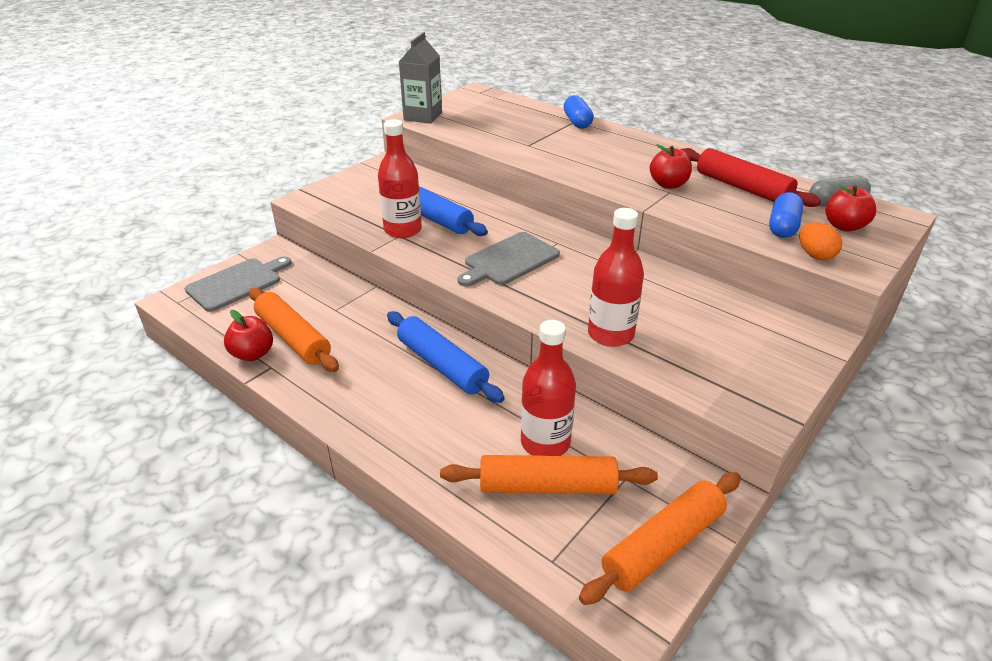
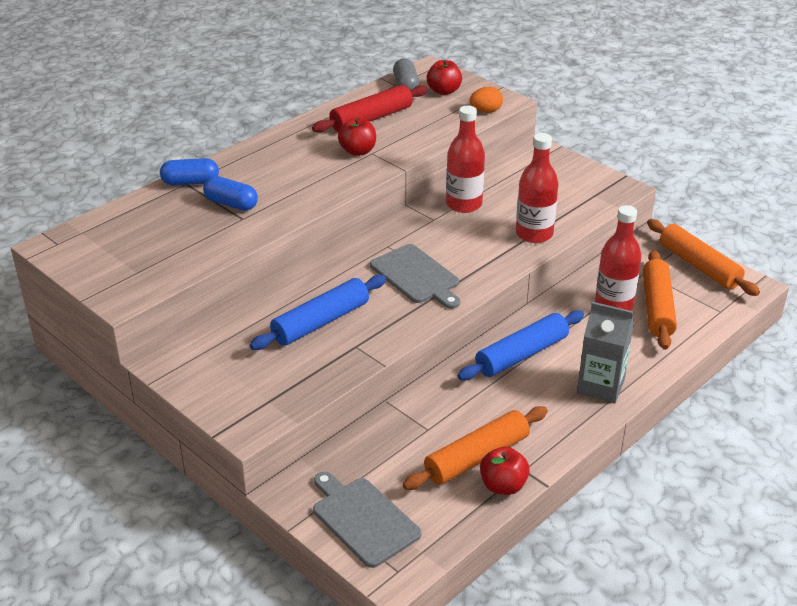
camera: 85 degrees left, 0 degrees up
(403, 230) = (344, 343): red bottle -> red bottle (464, 204)
(423, 116) = (124, 290): grey carton -> grey carton (600, 386)
(782, 227) = (442, 115): blue capsule -> blue capsule (231, 204)

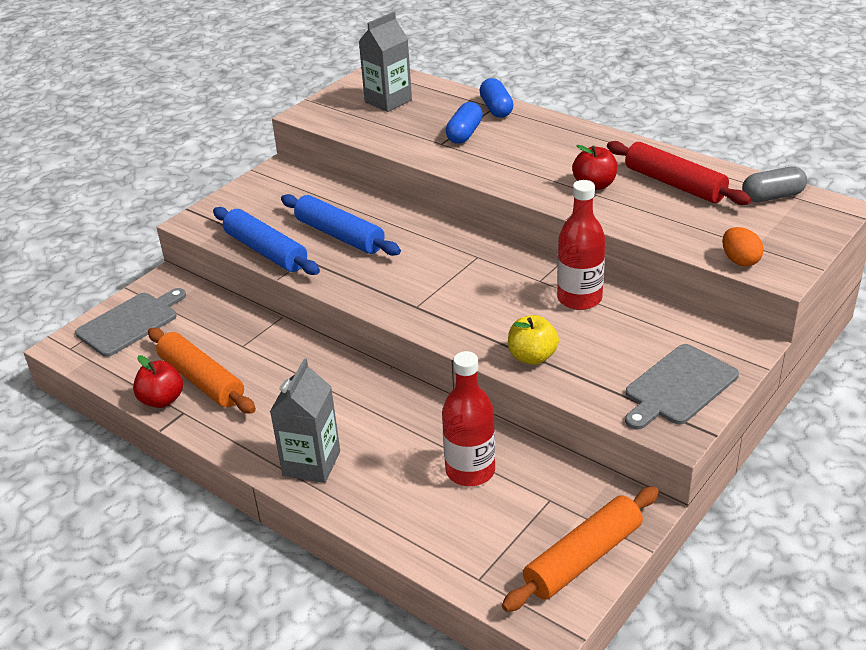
camera: 85 degrees right, 0 degrees up
(129, 243) = (388, 101): none -> grey carton
(416, 276) = (425, 281): grey cutting board -> grey cutting board (678, 387)
(444, 91) = (776, 224): red apple -> none
(521, 354) = (361, 399): blue rolling pin -> blue rolling pin (266, 251)
(534, 234) = (532, 357): red bottle -> yellow apple
(657, 307) = (473, 512): orange rolling pin -> none

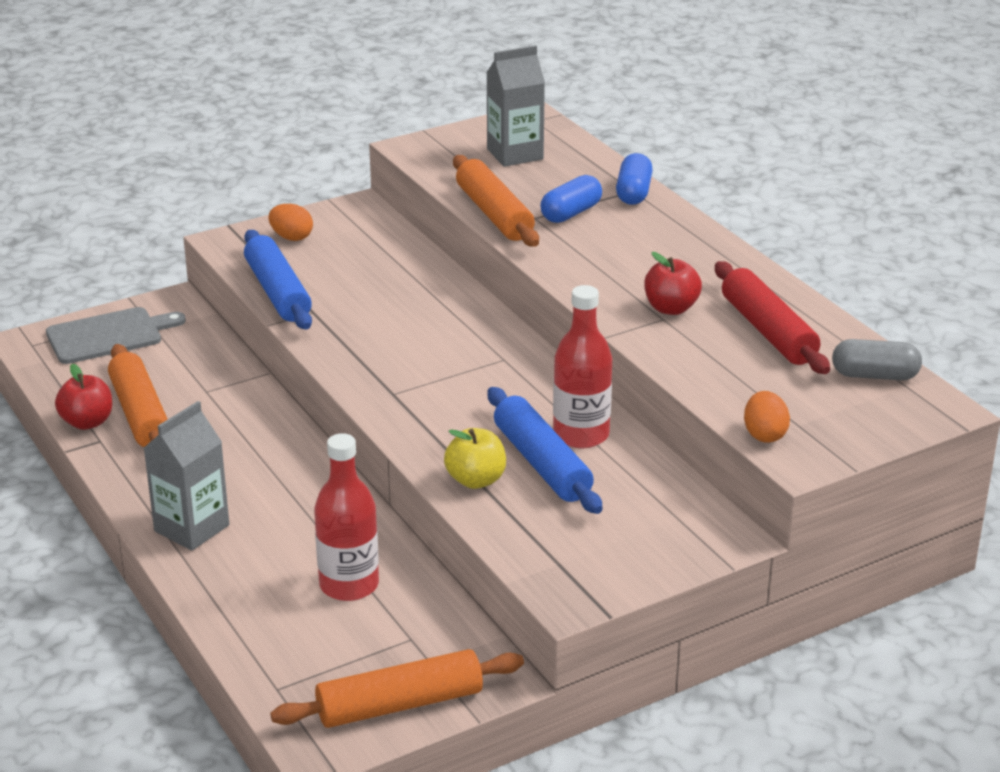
camera: 20 degrees right, 5 degrees down
(245, 206) = (291, 237): none -> orange egg
(339, 235) = (369, 296): blue rolling pin -> blue rolling pin (541, 463)
(409, 148) = (494, 214): none -> orange rolling pin
(678, 387) = (612, 557): grey cutting board -> none

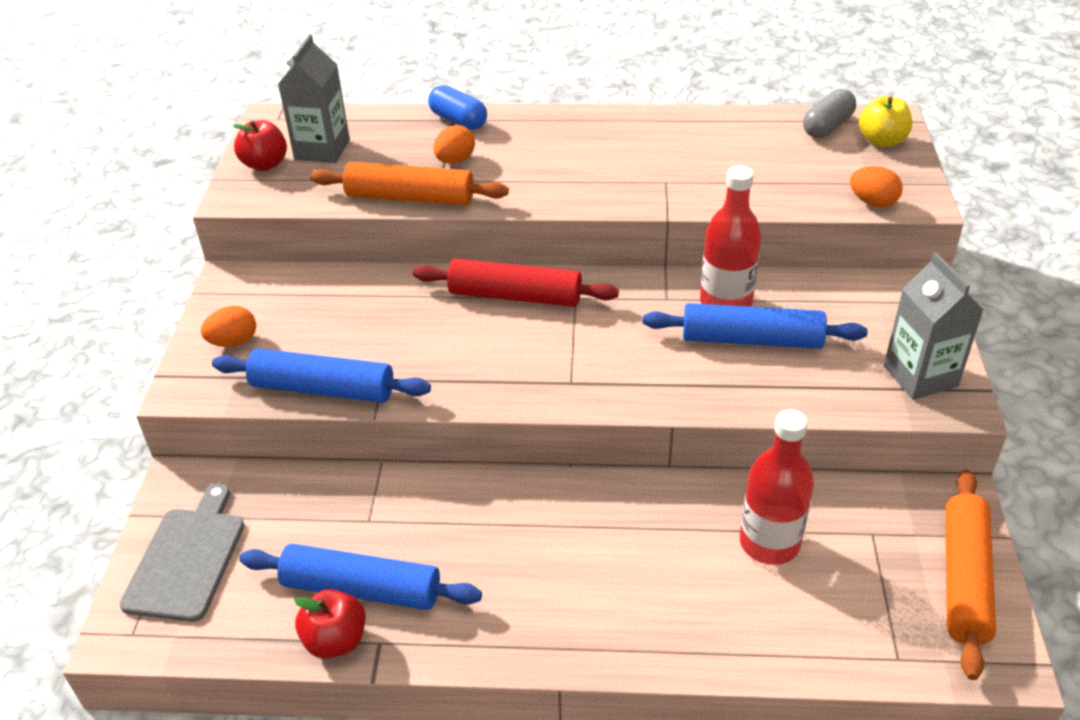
camera: 55 degrees left, 10 degrees up
(140, 414) = (361, 589): orange rolling pin -> blue rolling pin
(192, 528) = (598, 624): grey carton -> grey carton (920, 376)
(476, 480) = (749, 386): yellow apple -> yellow apple (882, 141)
(571, 213) = (455, 160): blue capsule -> orange egg
(671, 308) = (654, 172): red apple -> red apple (265, 164)
(768, 331) = (728, 144): red rolling pin -> red rolling pin (515, 296)

